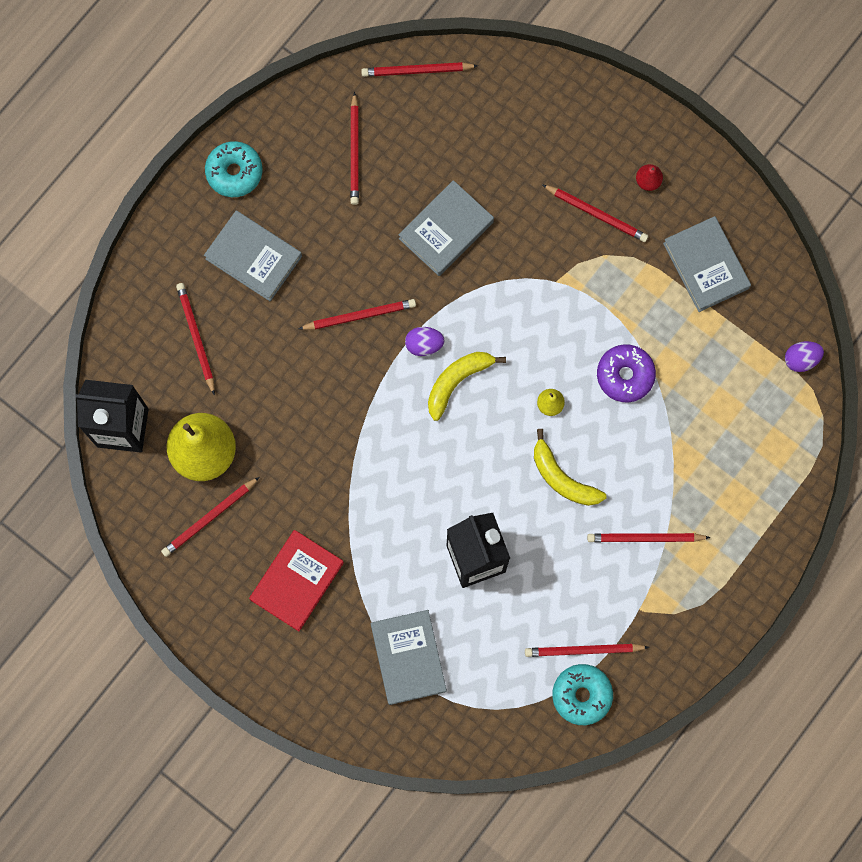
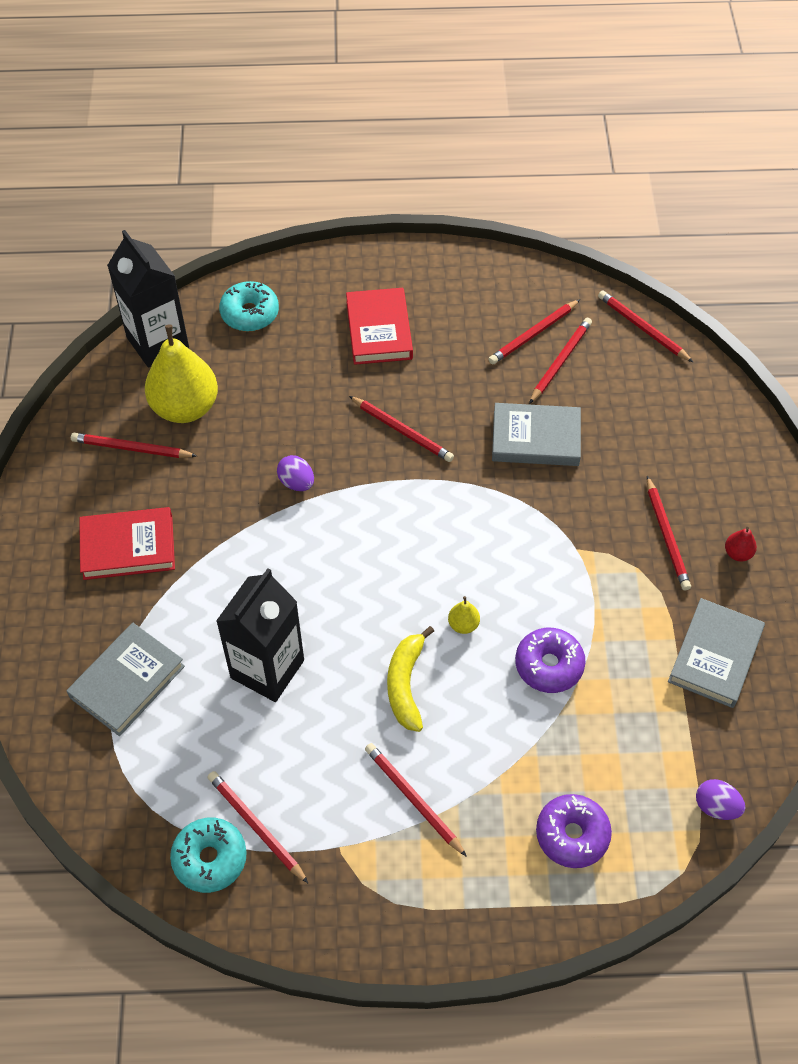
camera: 50 degrees right, 20 degrees down
(196, 337) = (277, 339): red pencil -> red pencil (560, 362)
(234, 172) = (434, 273): turquoise donut -> turquoise donut (250, 313)
(253, 257) = (379, 330): grey book -> red book
(424, 344) = (423, 492): purple egg -> purple egg (296, 482)
(457, 381) = (414, 539): yellow banana -> none
(747, 461) = (572, 835): none -> purple donut

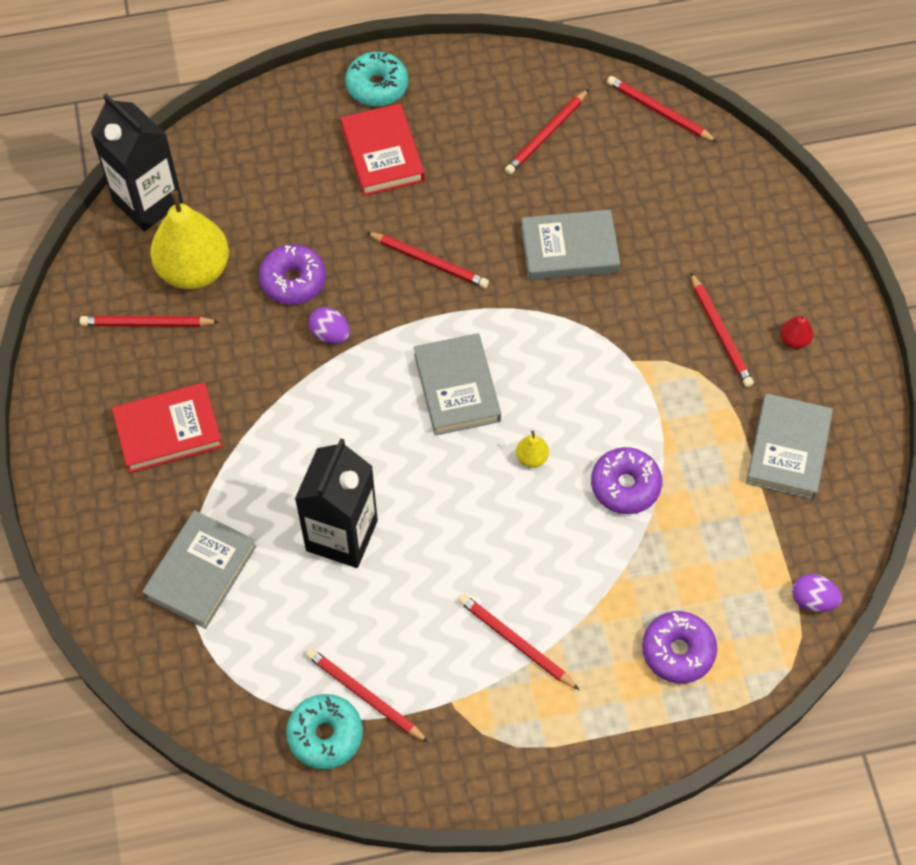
camera: 10 degrees left, 5 degrees up
(250, 313) = (240, 155): turquoise donut -> turquoise donut (377, 86)
(273, 430) = (293, 280): none -> purple donut
(405, 548) = (457, 387): none -> grey book
(405, 684) = (485, 528): yellow banana -> none
(560, 362) = (580, 161): red pencil -> none

